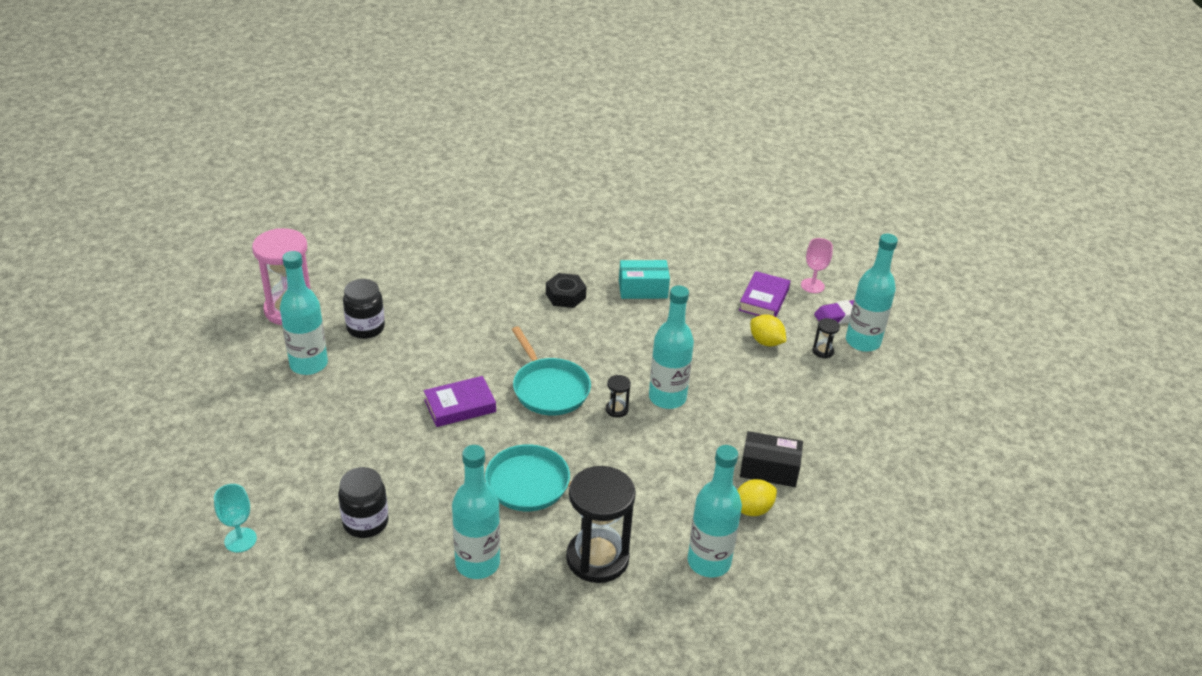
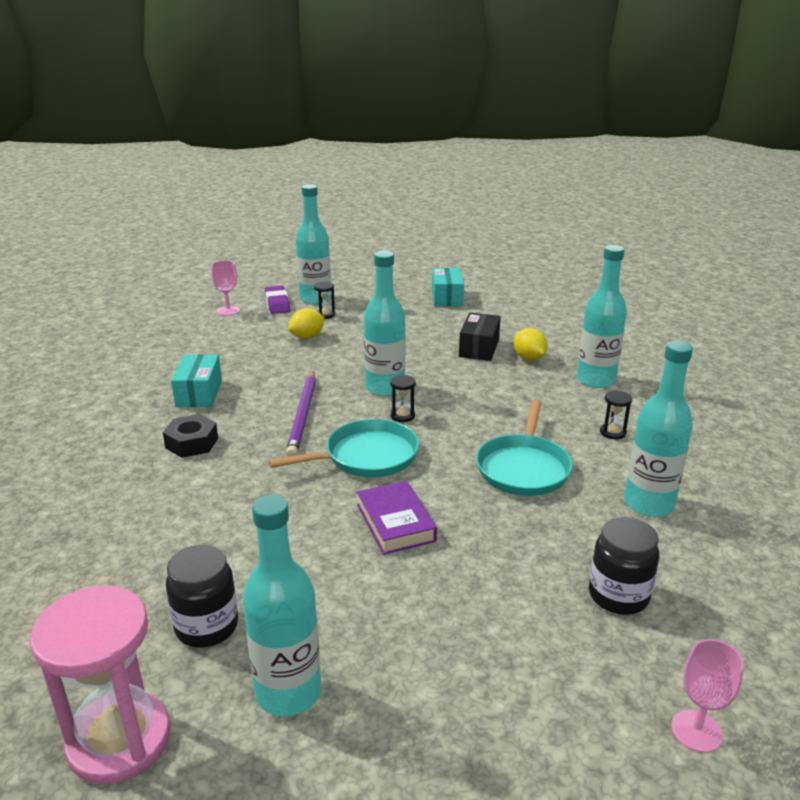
camera: 85 degrees left, 10 degrees down
(240, 540) = (696, 731): turquoise goblet -> pink goblet
(597, 558) = (612, 432): black hourglass -> black hourglass, size x0.42
(612, 349) = (303, 415): none -> purple pencil
(764, 300) = (242, 333): purple book -> none
(904, 448) = (447, 297): none -> turquoise box

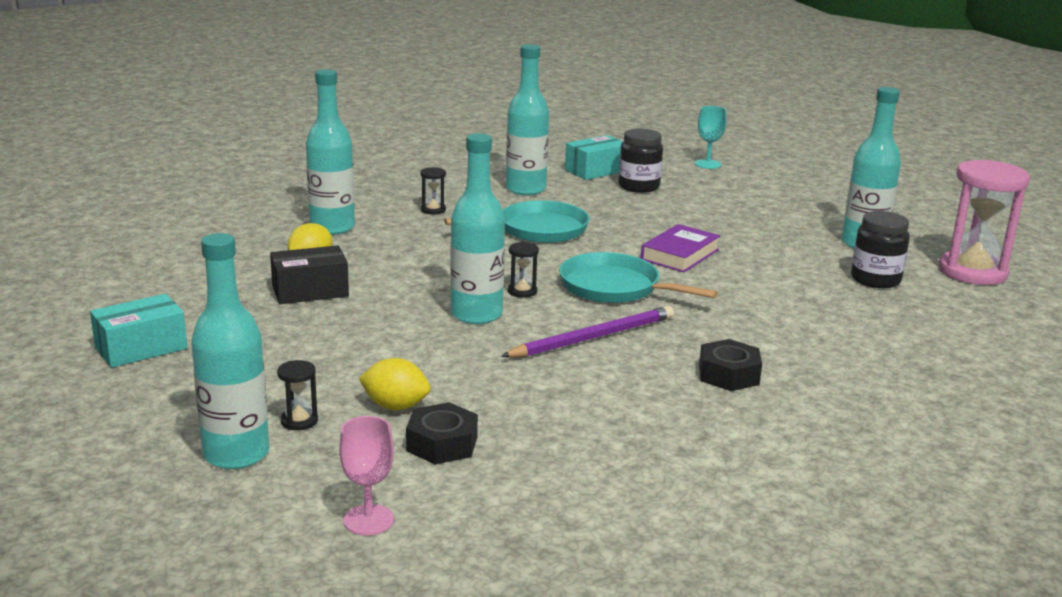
camera: 125 degrees left, 5 degrees down
(199, 393) = (640, 417): turquoise box -> turquoise box (595, 170)
(258, 338) = (442, 444): none -> black nut
(277, 303) = (289, 483): purple eraser -> none
(696, 731) = (707, 164): pink goblet -> turquoise goblet

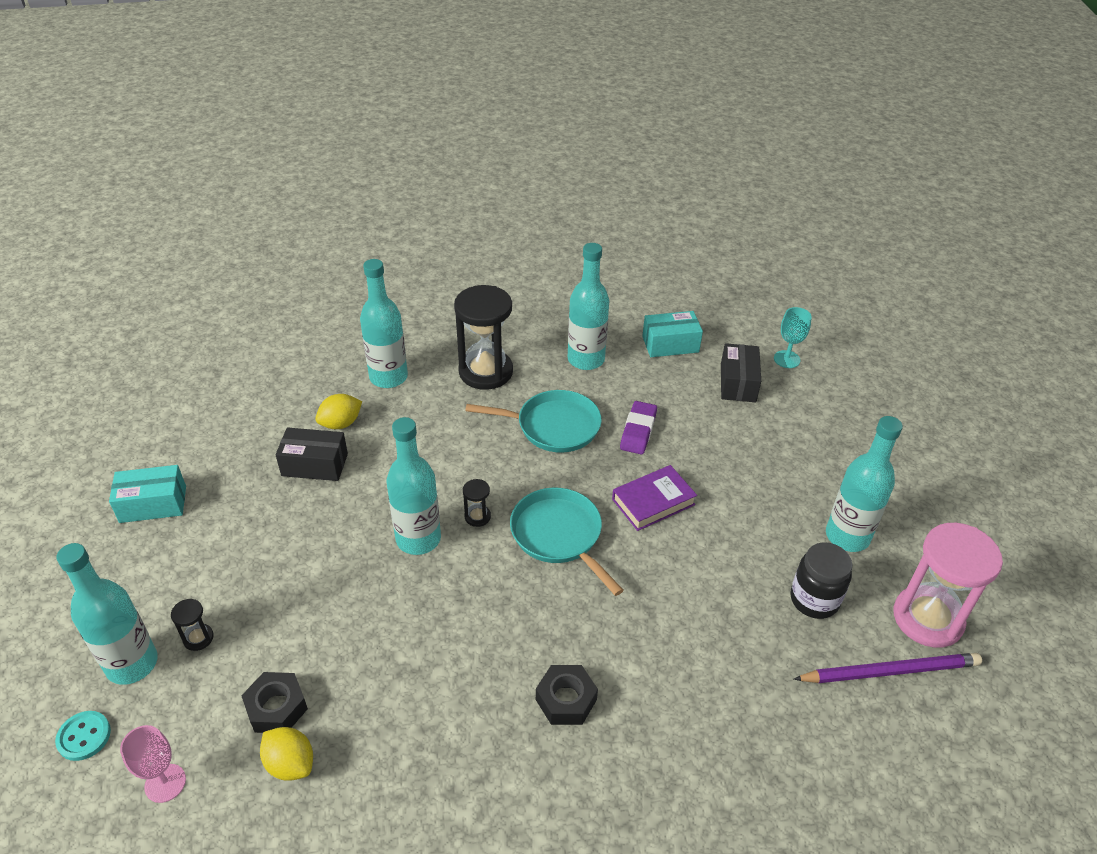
camera: 25 degrees right, 20 degrees up
(231, 514) = (84, 736): none -> turquoise button
(395, 406) = (276, 645): yellow lemon -> yellow lemon (290, 764)
(433, 210) = (486, 372): black hourglass -> black hourglass, size x2.40
(592, 338) = (489, 604): purple pencil -> purple pencil (889, 671)
(621, 220) = (638, 431): none -> purple eraser
(639, 187) = (692, 381): black jar -> none
(680, 182) = (738, 383): none -> black box

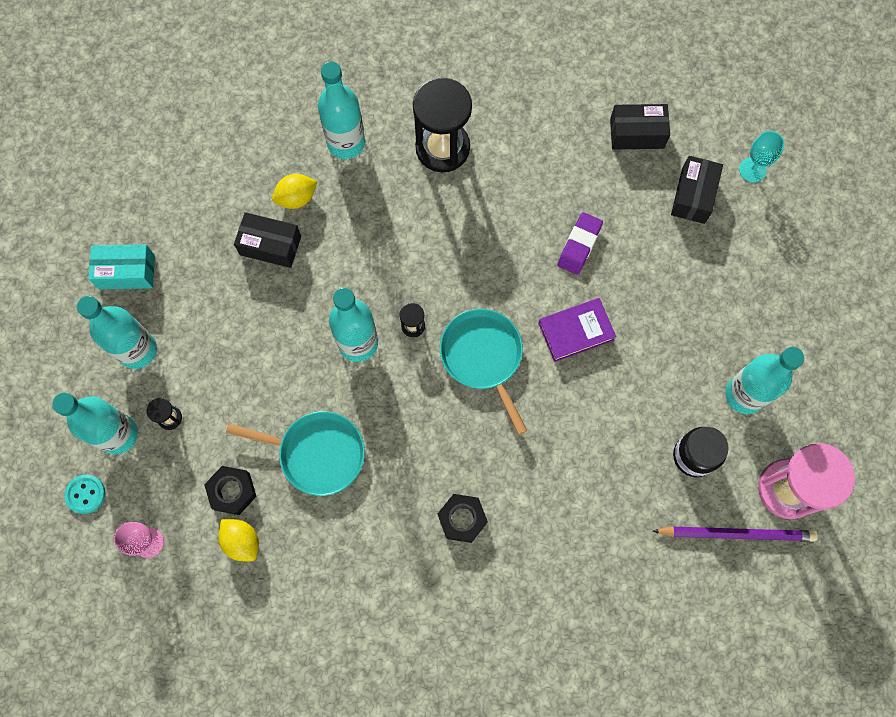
camera: 10 degrees right, 30 degrees up
(553, 426) = (498, 228): turquoise pan -> turquoise pan (317, 453)
(586, 359) = (545, 144): turquoise bottle -> turquoise bottle (137, 350)
(670, 344) = (637, 133): turquoise box -> black box

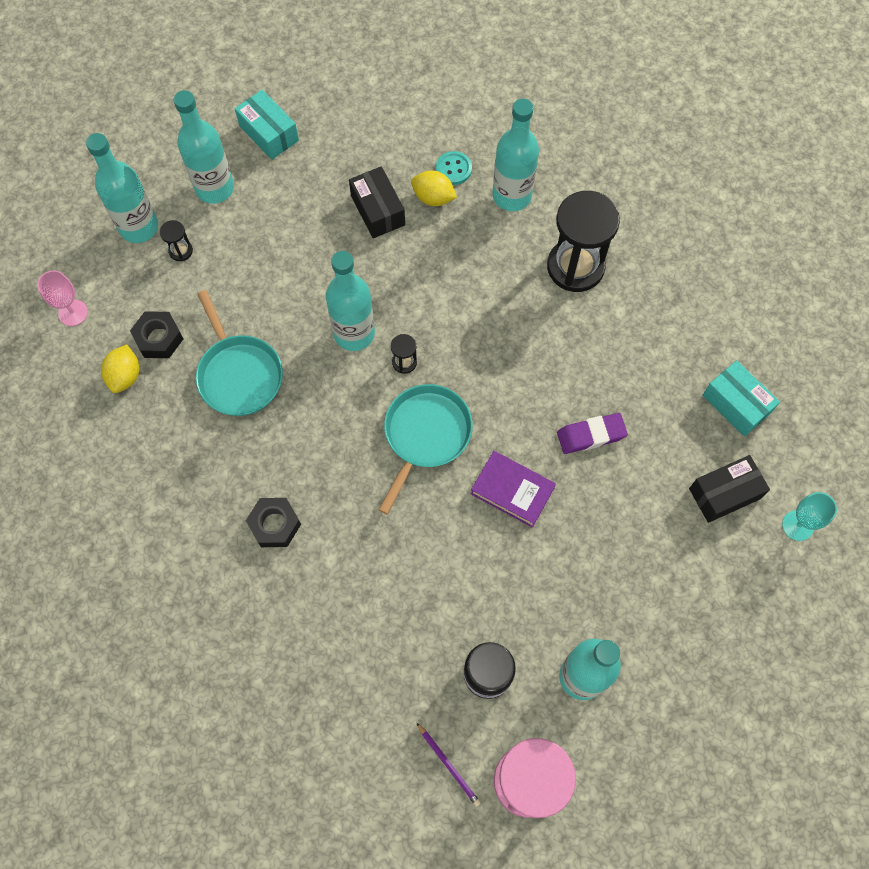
camera: 50 degrees right, 5 degrees down
(85, 494) = (76, 242): turquoise button -> turquoise button (453, 169)
(637, 133) = (736, 404): black box -> turquoise box
(736, 533) = (448, 765): purple pencil -> purple pencil, size x0.54

